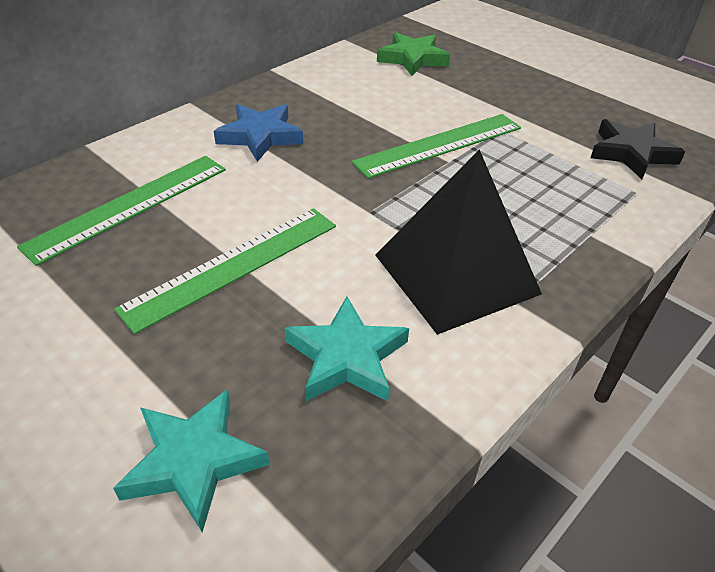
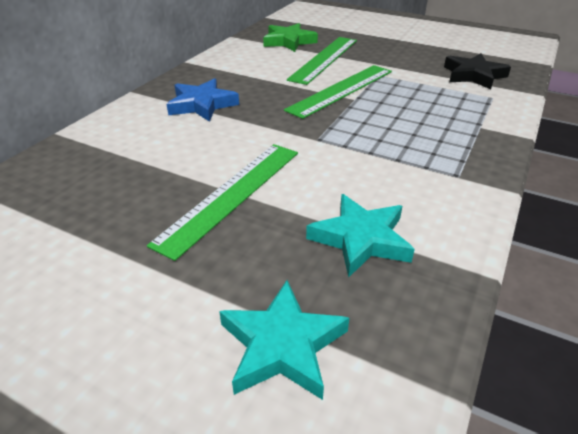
camera: 15 degrees left, 5 degrees down
(129, 206) = (118, 169): green ruler -> green ruler (324, 59)
(455, 274) = (405, 167): black pyramid -> none

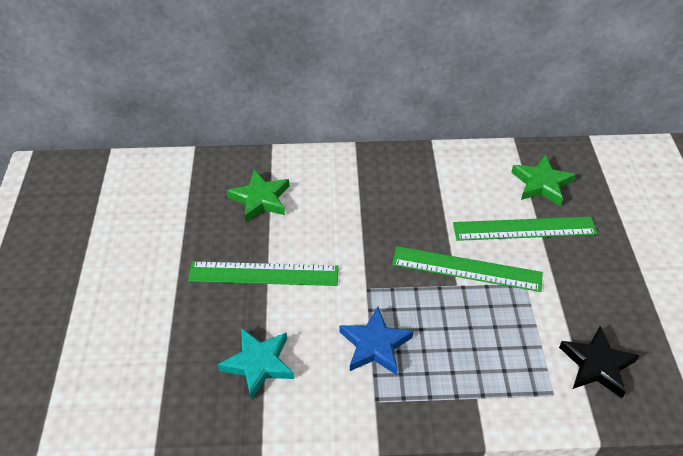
camera: 60 degrees right, 10 degrees up
(121, 163) = (260, 199): none -> green star
(202, 105) = (366, 193): blue star -> blue star (375, 345)
(282, 345) = (153, 361): turquoise star -> none

